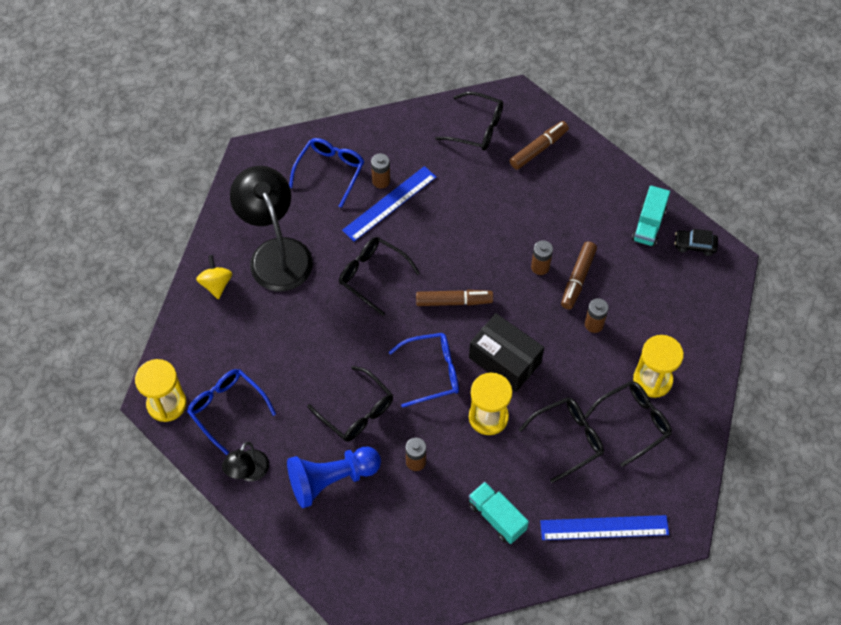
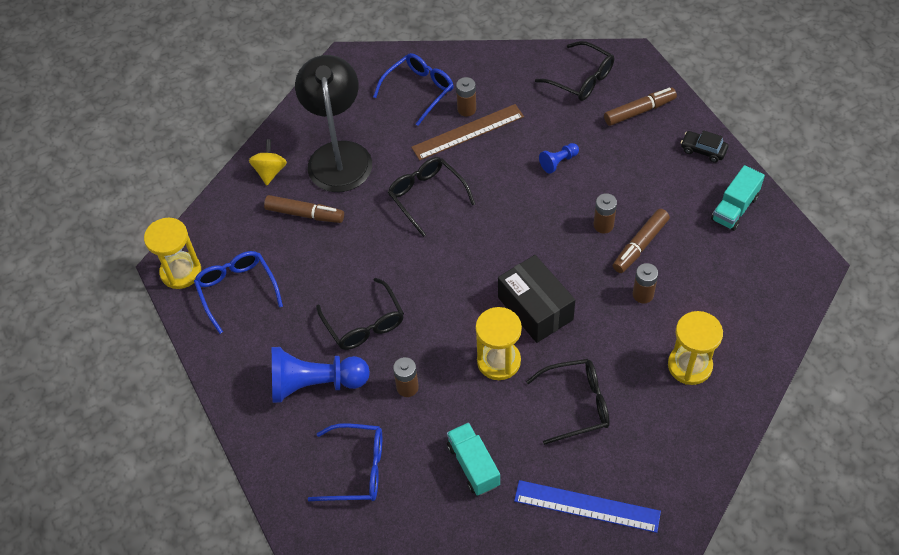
camera: 20 degrees right, 5 degrees down
(248, 472) = (235, 356): black lamp -> none
(389, 203) = (468, 132): blue ruler -> brown ruler
(432, 372) = (455, 303): blue glasses -> blue glasses (357, 469)
(454, 301) = (501, 239): brown marker -> brown marker (305, 214)
(481, 215) = (558, 162): none -> blue pawn
(633, 422) = (655, 404): black glasses -> none
(694, 245) = (779, 239): black car -> black car (703, 150)

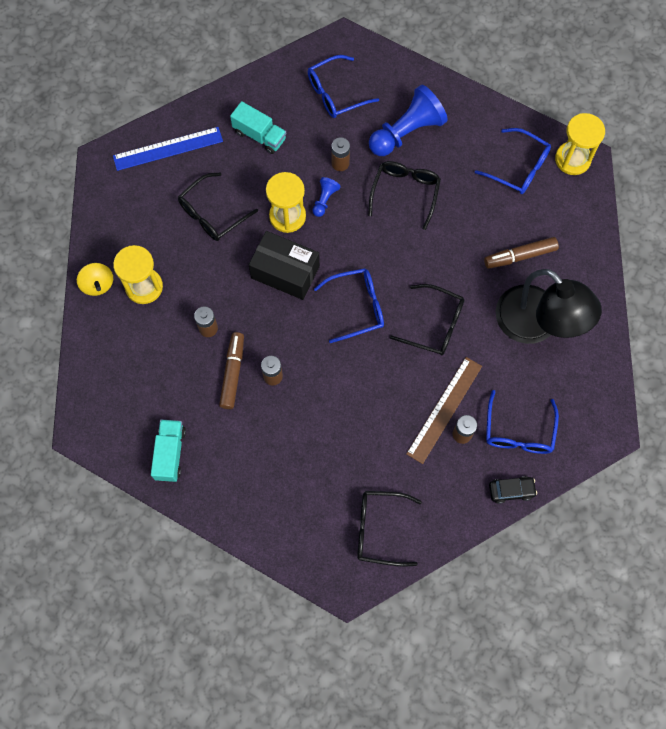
camera: 145 degrees right, 15 degrees up
(270, 171) = (580, 279): yellow spinning top -> yellow spinning top (98, 284)
(364, 323) = (405, 193): black glasses -> black glasses turned 75 degrees clockwise
(486, 244) = (357, 307): none -> blue glasses
(558, 162) = (346, 420): blue pawn -> blue pawn (324, 200)
(639, 111) = (305, 519): brown marker -> none
(703, 150) = (225, 504): black car -> black car (511, 490)

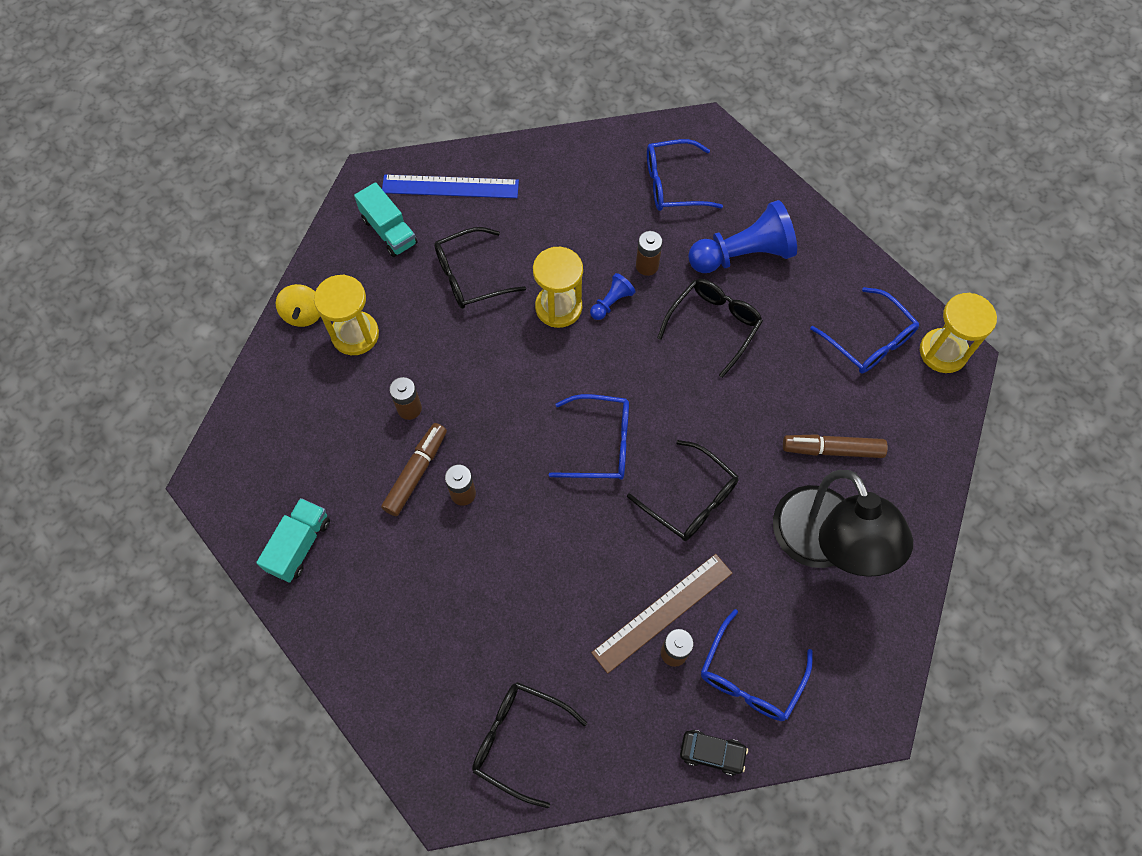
camera: 20 degrees right, 5 degrees down
(259, 135) = (563, 204): turquoise truck -> turquoise truck (389, 231)
(285, 272) = (529, 372): black box -> none

